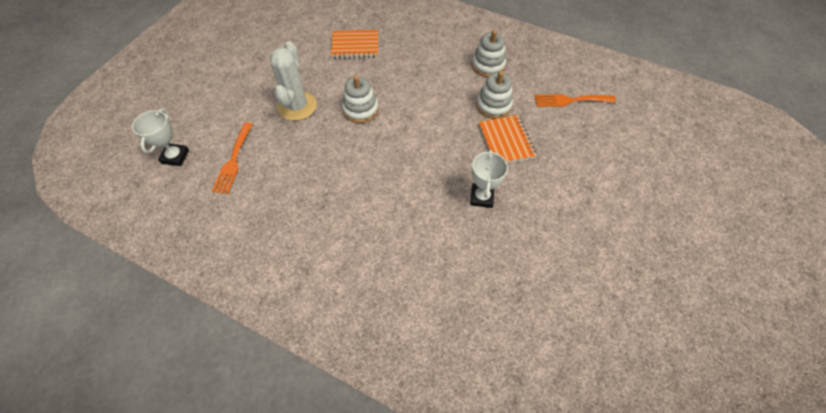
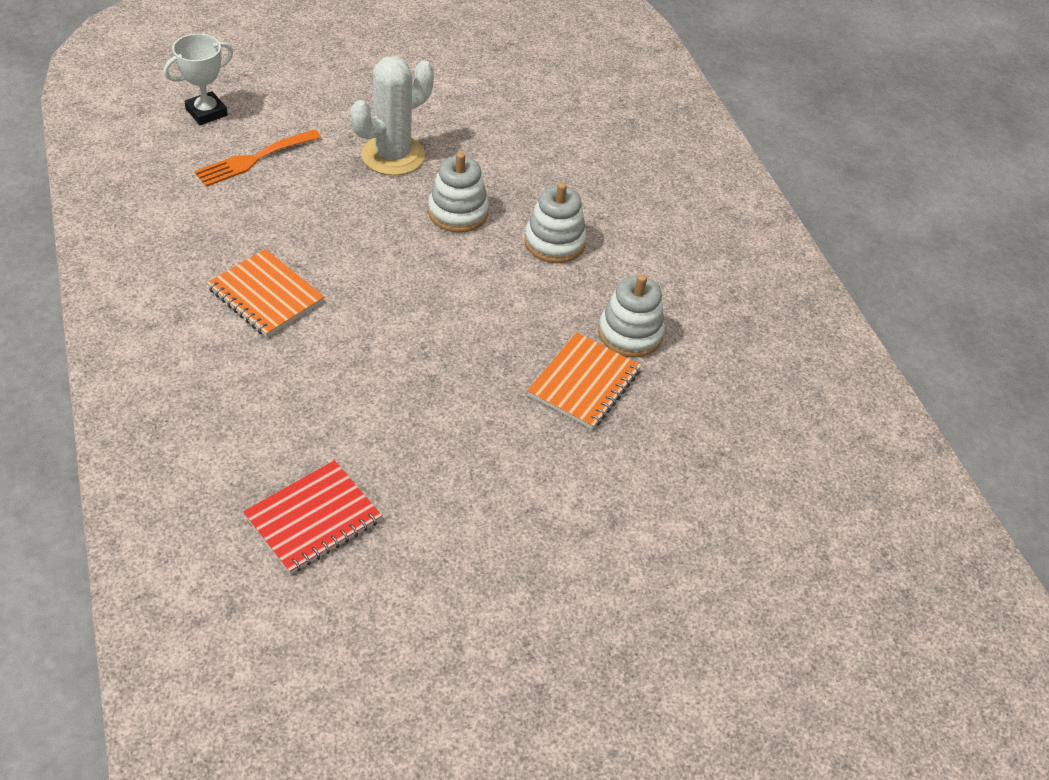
camera: 40 degrees right, 10 degrees down
(355, 46) = (553, 139): orange notebook -> orange notebook (265, 295)
(481, 197) = (460, 413): white trophy -> none
(488, 65) = (695, 285): white stacking toy -> white stacking toy (554, 242)
(493, 303) = (313, 519): none -> red notebook
(570, 100) = (749, 411): orange fork -> none

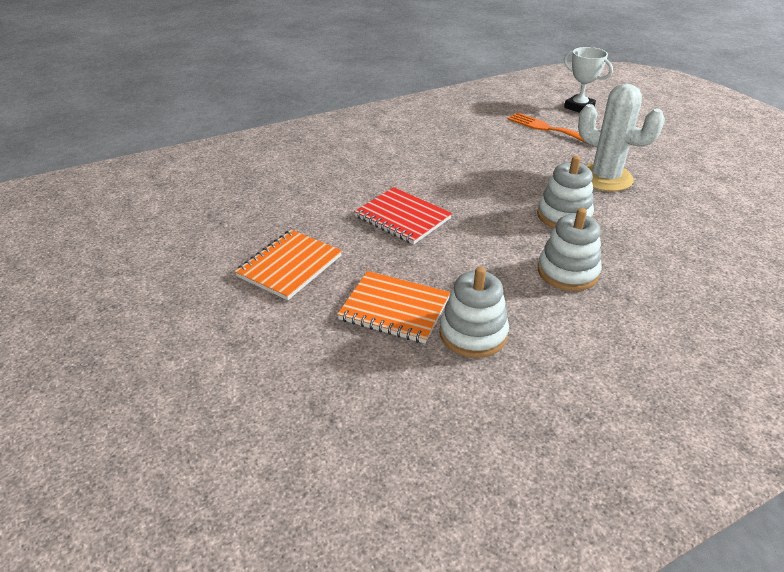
camera: 85 degrees right, 10 degrees down
(265, 295) = (419, 153): orange notebook -> orange notebook (289, 266)
(313, 519) = (228, 200): red notebook -> red notebook (402, 218)

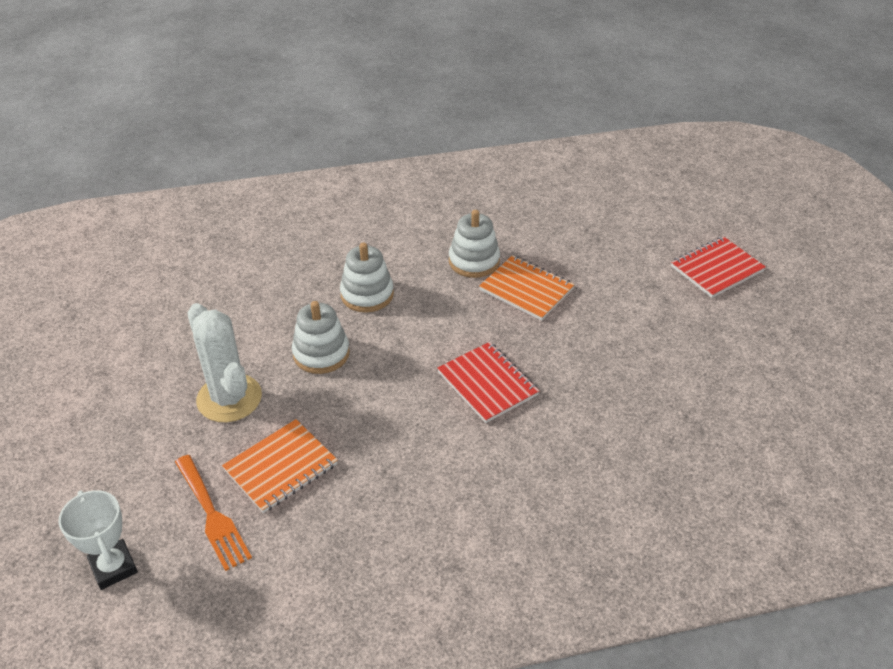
camera: 165 degrees left, 5 degrees up
(140, 385) = (716, 269): none -> red notebook
(289, 266) = (611, 346): orange notebook -> orange notebook (281, 467)

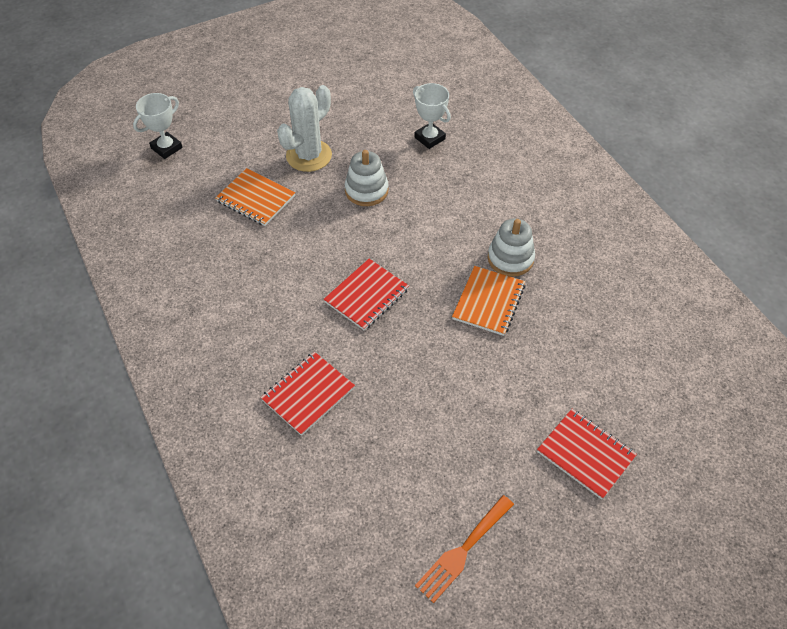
camera: 75 degrees right, 10 degrees up
(212, 515) = (211, 178): orange fork -> orange fork (462, 551)
(263, 282) = (429, 138): none -> white trophy
(367, 294) = (440, 200): white stacking toy -> none
(616, 461) = (308, 394): none -> red notebook

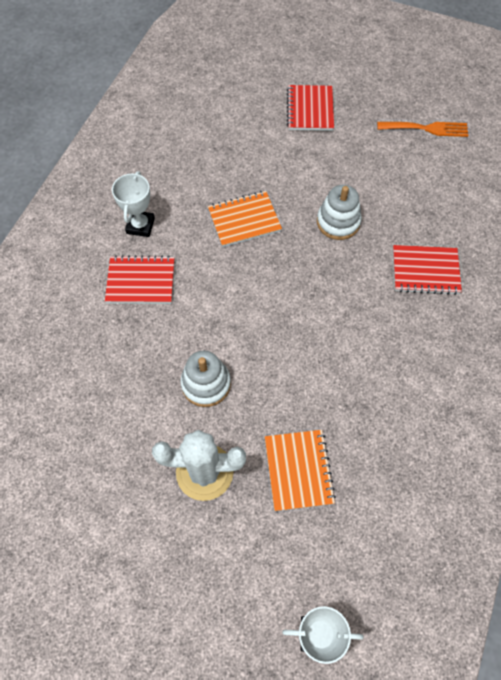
camera: 130 degrees left, 10 degrees up
(367, 296) = (313, 298): red notebook -> red notebook (141, 281)
(429, 138) = (93, 382): white trophy -> white trophy (140, 226)
(510, 258) = (190, 232): white stacking toy -> white stacking toy (338, 222)

